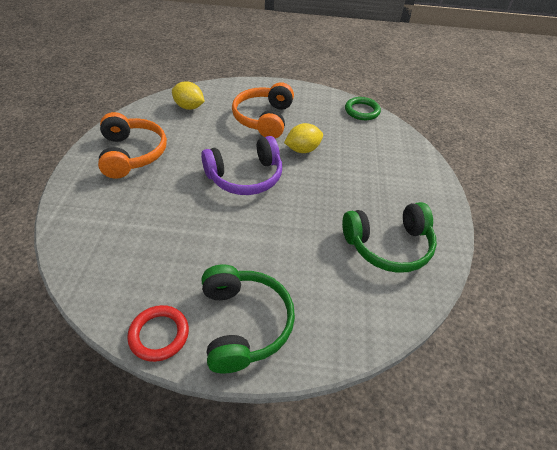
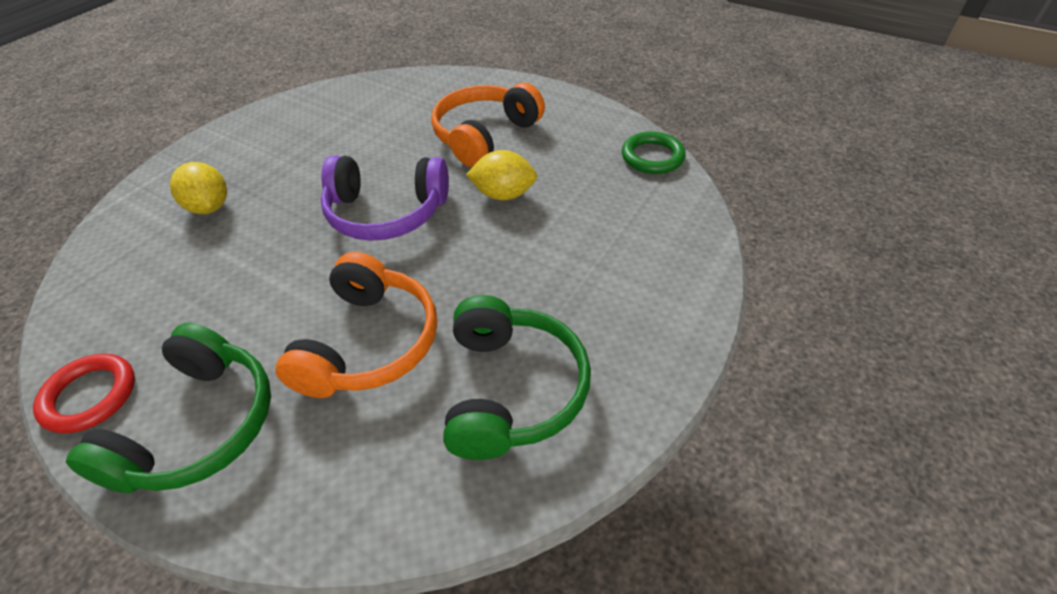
camera: 30 degrees right, 0 degrees up
(132, 154) = (273, 144): orange headphones -> orange headphones (369, 343)
(189, 107) = (396, 98): yellow lemon -> yellow lemon (209, 207)
(388, 245) = (512, 389): green headphones -> green headphones turned 105 degrees counterclockwise

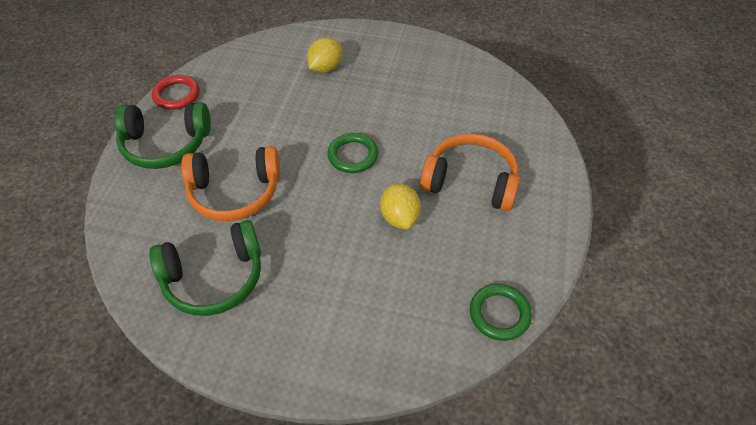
camera: 70 degrees right, 5 degrees up
(386, 212) = (353, 155): purple headphones -> green ring

